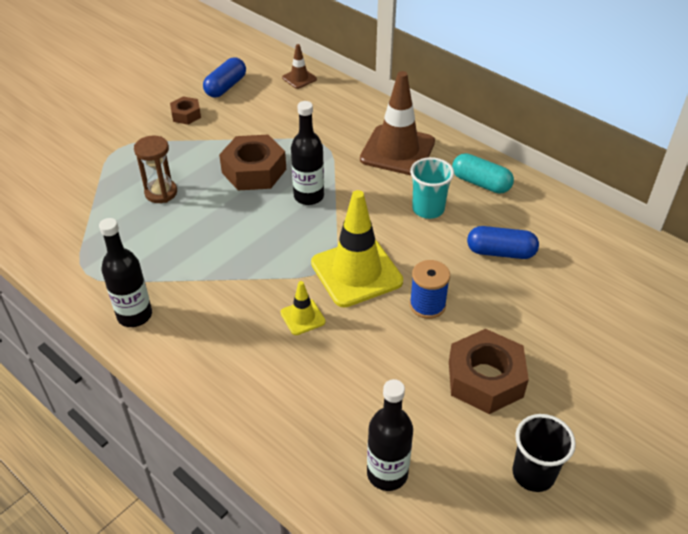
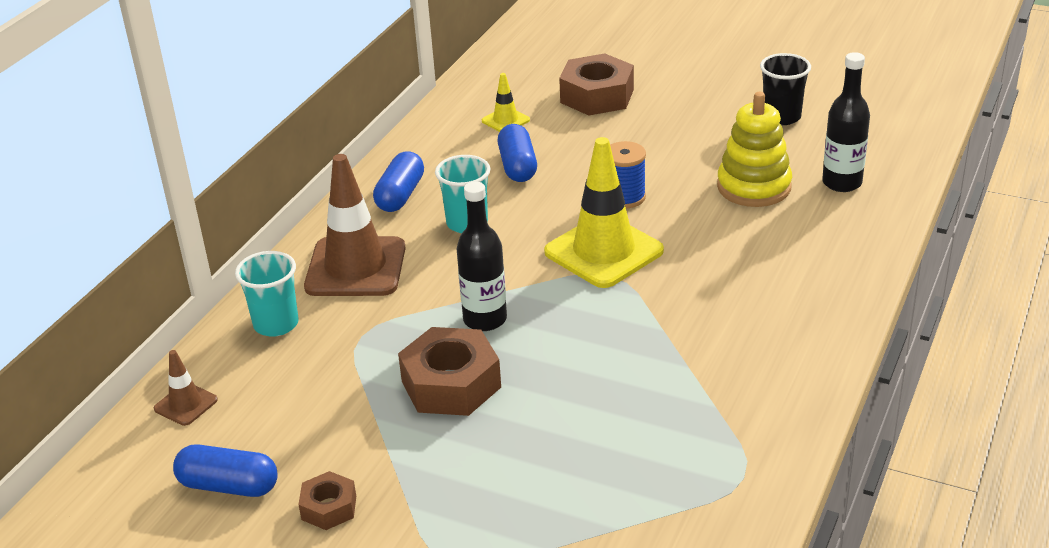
camera: 105 degrees left, 10 degrees down
(134, 315) = (781, 401): black bottle -> none
(161, 193) = (542, 464): brown hourglass -> none
(302, 317) = (696, 272): yellow traffic cone -> yellow traffic cone (505, 120)
(353, 113) = (276, 324): none -> turquoise cup
(408, 399) = (754, 187): none -> yellow stacking toy
(481, 183) = (400, 195): turquoise capsule -> blue capsule
(485, 379) = (699, 151): brown nut -> brown nut (597, 96)

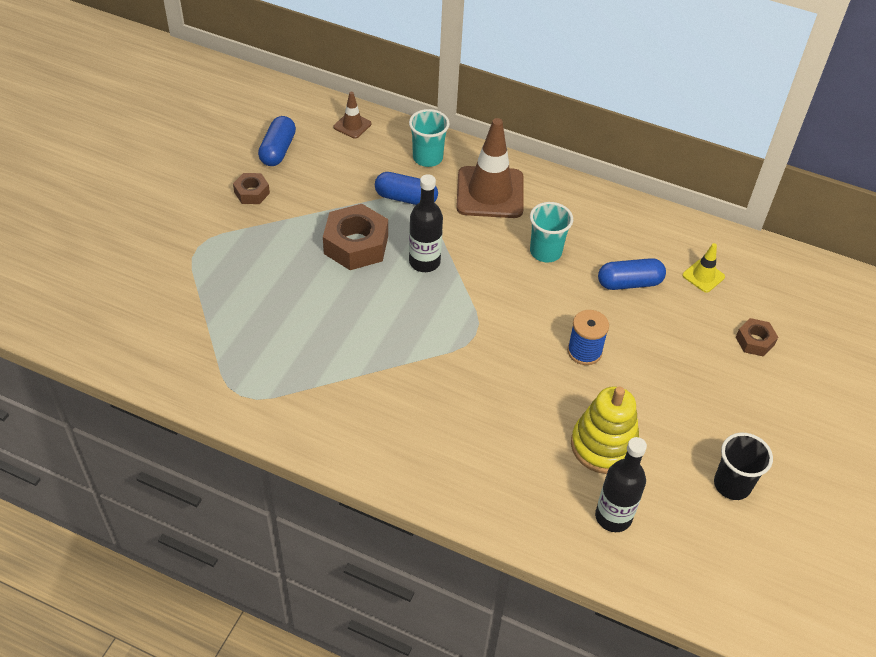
camera: 85 degrees right, 15 degrees up
(400, 195) = (584, 213): blue capsule -> blue capsule (406, 198)
(597, 96) = (754, 341): brown nut -> brown nut, size x0.54
(603, 251) = (506, 333): yellow traffic cone -> none

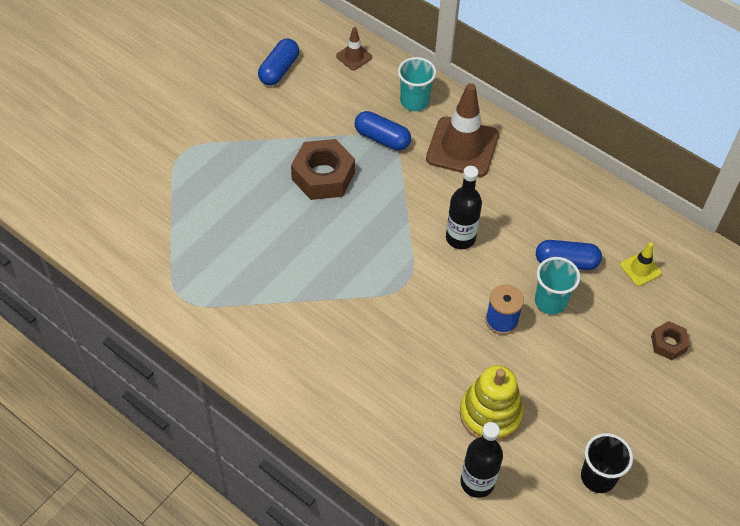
camera: 15 degrees right, 5 degrees up
(252, 193) = (244, 108): brown nut -> none
(424, 262) = (380, 204): black bottle -> black bottle (460, 238)
(545, 252) = (496, 216): turquoise cup -> turquoise cup (550, 301)

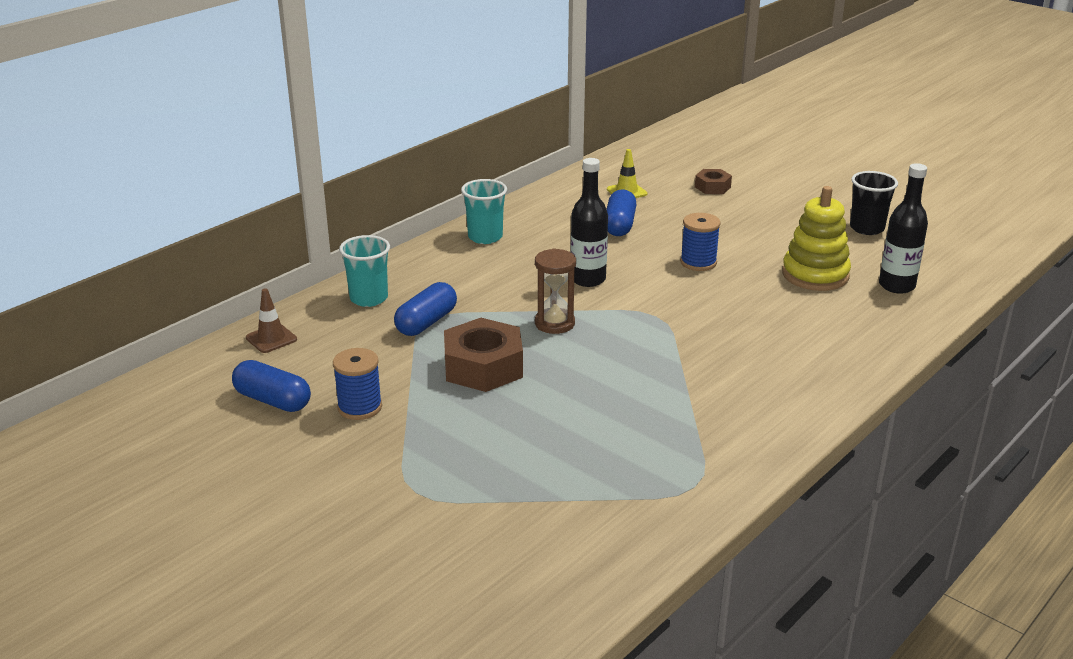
camera: 85 degrees left, 25 degrees down
(272, 114) = (360, 407): none -> blue spool
(387, 217) = (554, 323): none -> brown hourglass
(462, 147) = (451, 271): brown traffic cone -> none
(550, 301) = (670, 236): turquoise cup -> turquoise cup (485, 237)

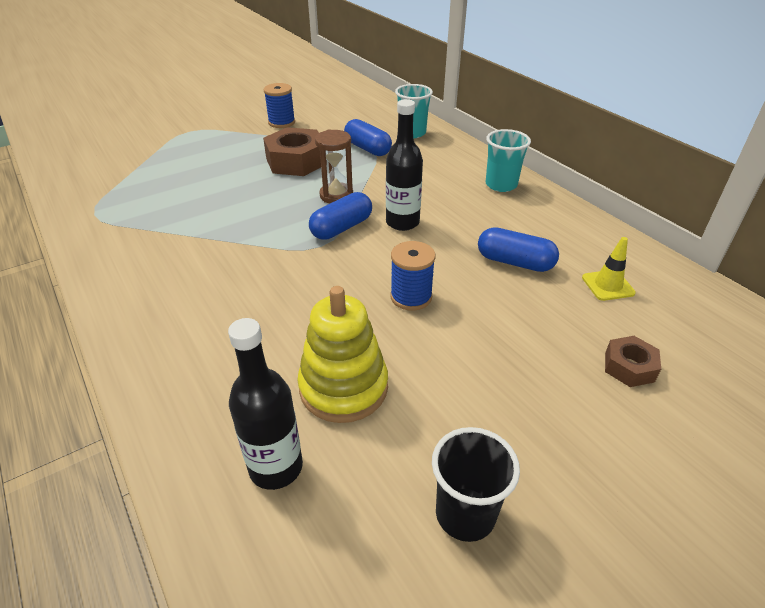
camera: 105 degrees right, 10 degrees up
(271, 339) = (375, 104): brown traffic cone -> none
(273, 400) = (307, 103): blue capsule -> blue capsule (341, 228)

